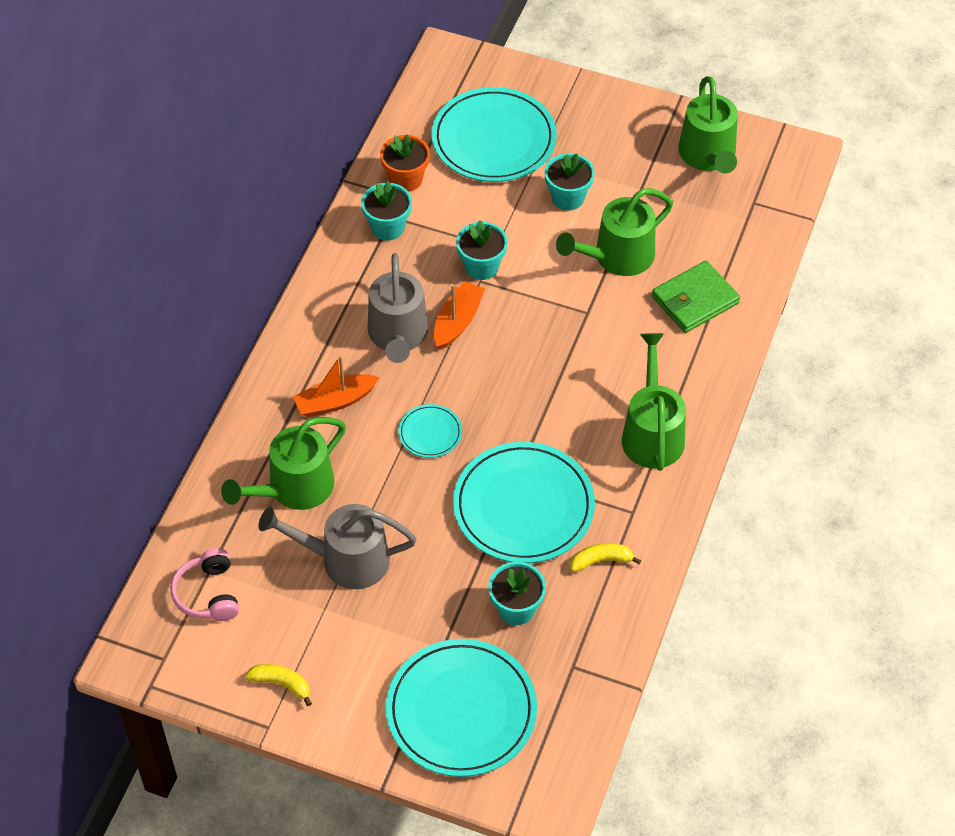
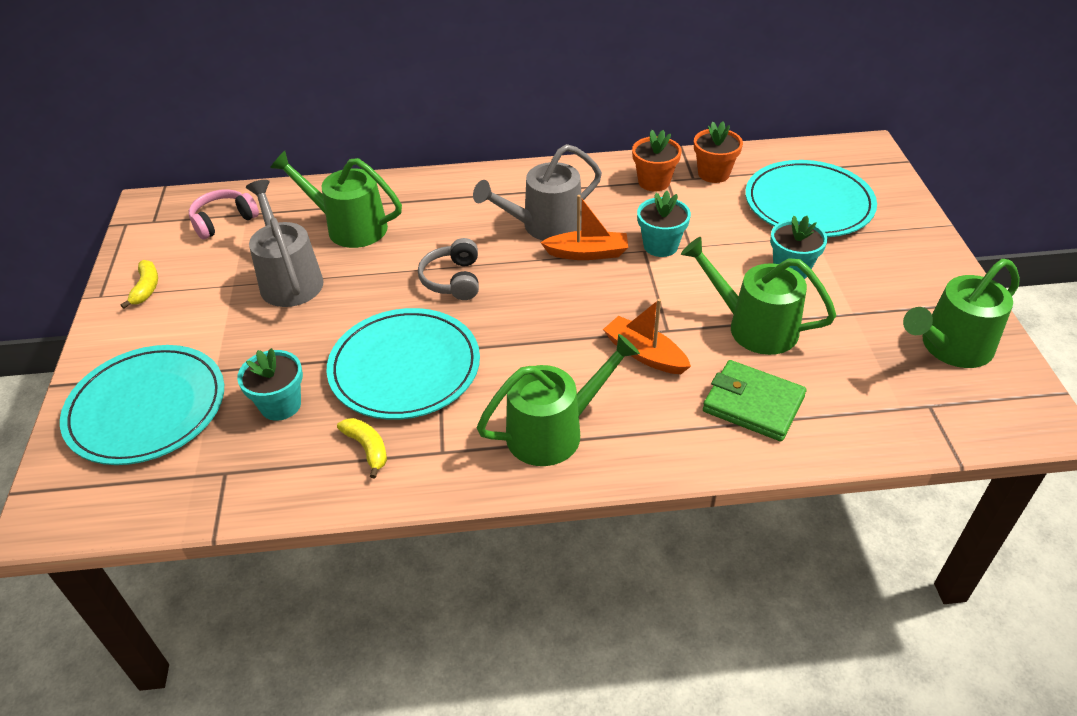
camera: 65 degrees right, 10 degrees down
(335, 401) = (451, 217): orange boat -> orange boat (644, 354)
(388, 227) = (654, 182): turquoise flower pot -> orange flower pot
(430, 433) = (453, 280): turquoise plate -> grey headphones

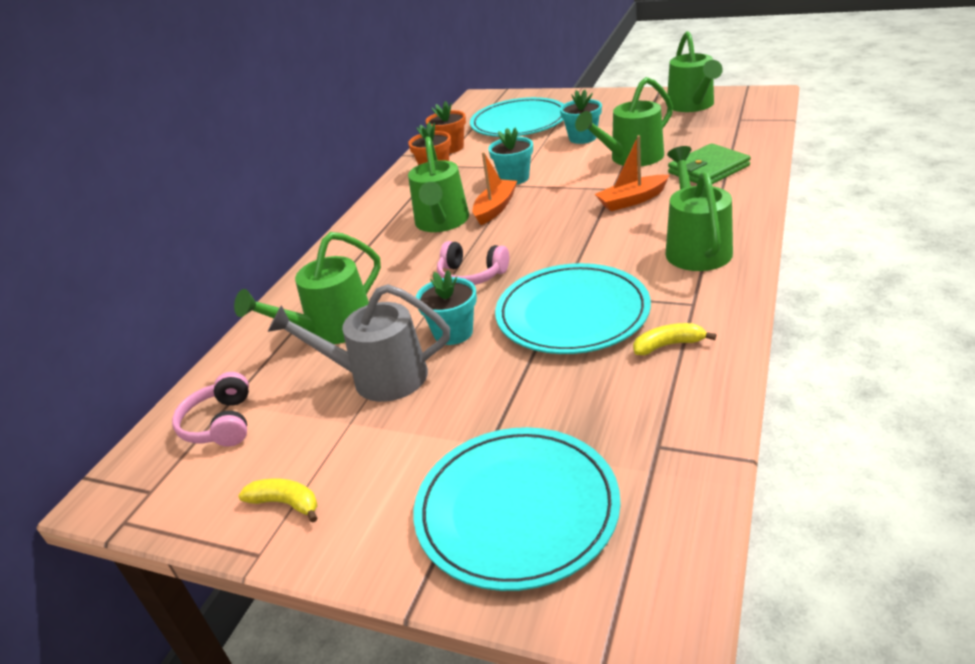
camera: 60 degrees left, 10 degrees down
(280, 405) = (576, 397): turquoise flower pot -> turquoise flower pot (453, 332)
(453, 280) = (471, 275): grey headphones -> pink headphones
(545, 226) = (442, 222): grey watering can -> green watering can

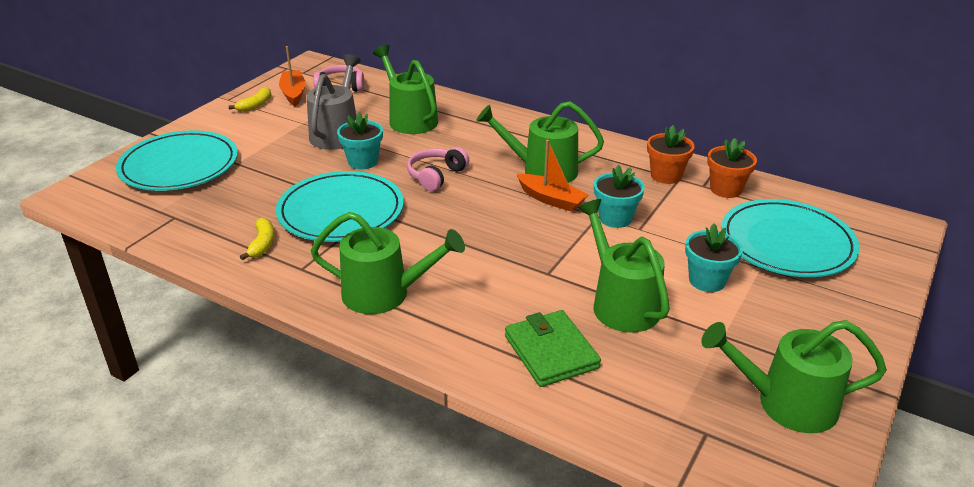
camera: 95 degrees right, 0 degrees up
(632, 200) = (510, 280): orange boat -> orange boat (293, 93)

